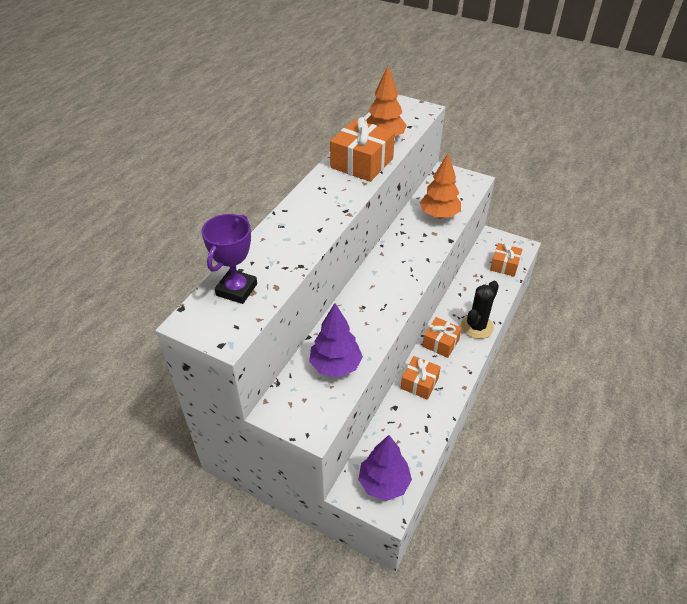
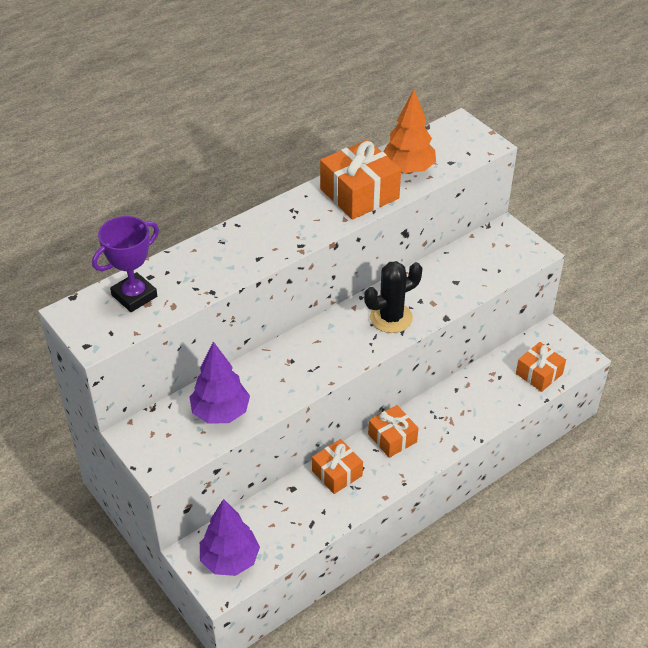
camera: 25 degrees right, 0 degrees up
(439, 215) = (455, 282): orange tree -> none
(477, 327) = (449, 435): black cactus -> black cactus (391, 318)

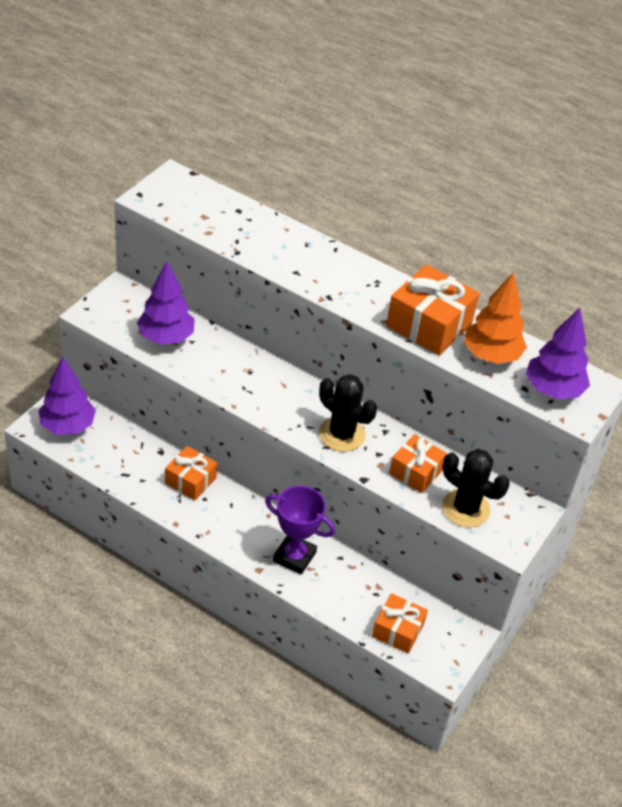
camera: 65 degrees right, 0 degrees up
(134, 296) = (210, 207): purple trophy -> purple trophy (294, 557)
(392, 438) = (251, 515): orange gift -> orange gift (415, 472)
(457, 148) = (553, 390): none -> purple tree
(494, 266) = (465, 508): none -> black cactus

